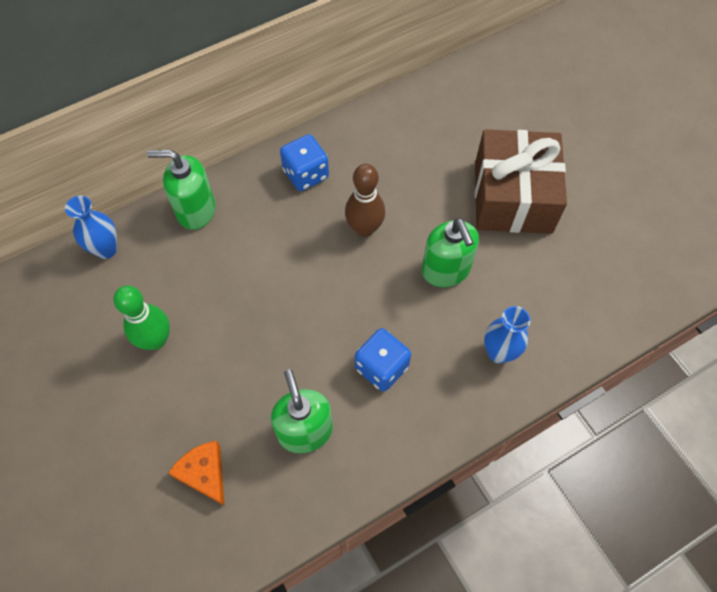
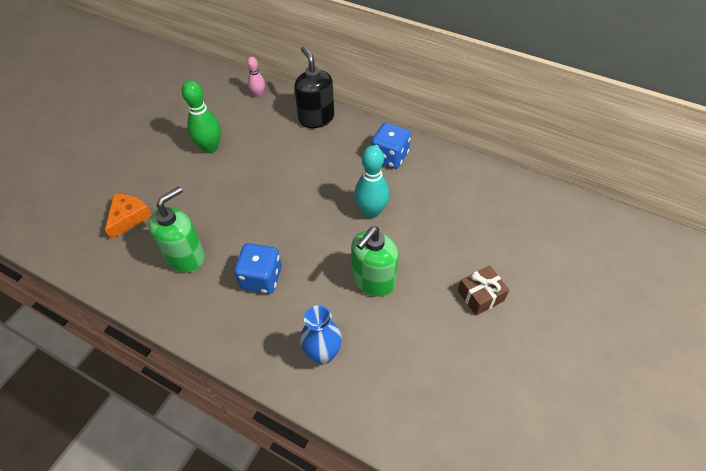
camera: 60 degrees right, 10 degrees down
(106, 249) = (258, 94): blue vase -> pink bowling pin
(196, 210) = (316, 118): green soap dispenser -> black soap dispenser
(364, 228) = (371, 211): brown bowling pin -> turquoise bowling pin
(513, 197) = (480, 296): brown gift -> brown gift, size x0.43

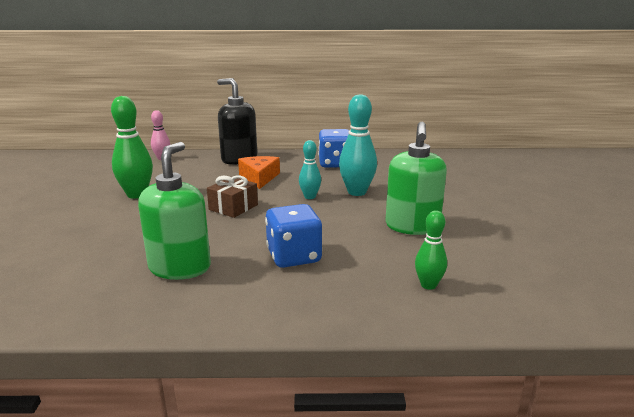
camera: 30 degrees left, 30 degrees down
(129, 218) = (68, 261): orange cheese -> orange cheese (259, 178)
(323, 354) = (428, 285): blue vase -> green bowling pin
(329, 203) = (310, 197): none -> turquoise bowling pin
(480, 296) = (515, 209): brown gift -> brown gift (233, 207)

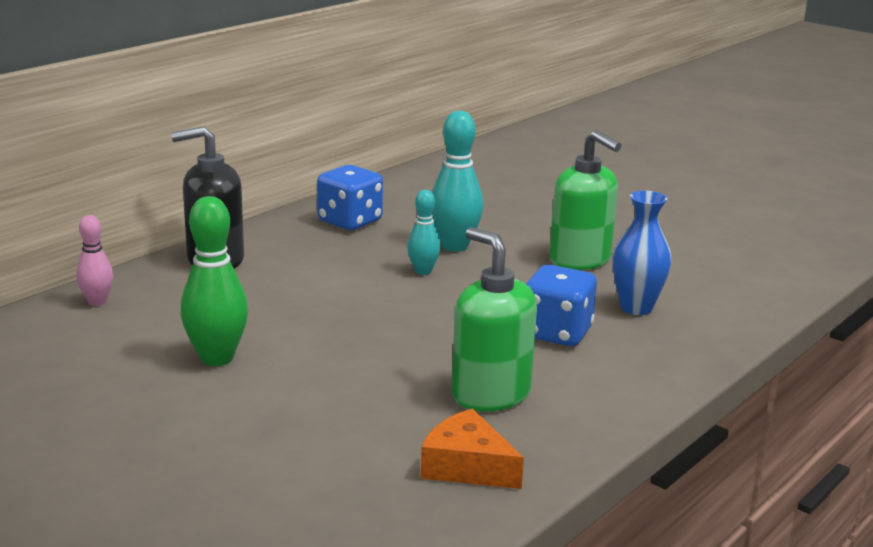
camera: 50 degrees left, 0 degrees up
(233, 207) = (376, 317): brown gift -> none
(259, 178) = (309, 273): orange cheese -> orange cheese (467, 466)
(378, 267) = (636, 308): none -> blue vase
(428, 285) = (695, 303): green bowling pin -> none

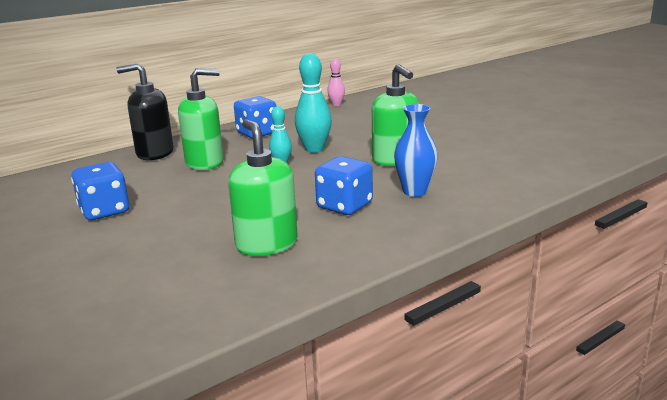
camera: 15 degrees right, 0 degrees up
(97, 302) = (63, 175): pink bowling pin -> pink bowling pin (336, 104)
(217, 358) = (104, 211): green bowling pin -> blue dice
(307, 273) = (205, 162): none -> green soap dispenser
(467, 466) = (211, 294): orange cheese -> none

